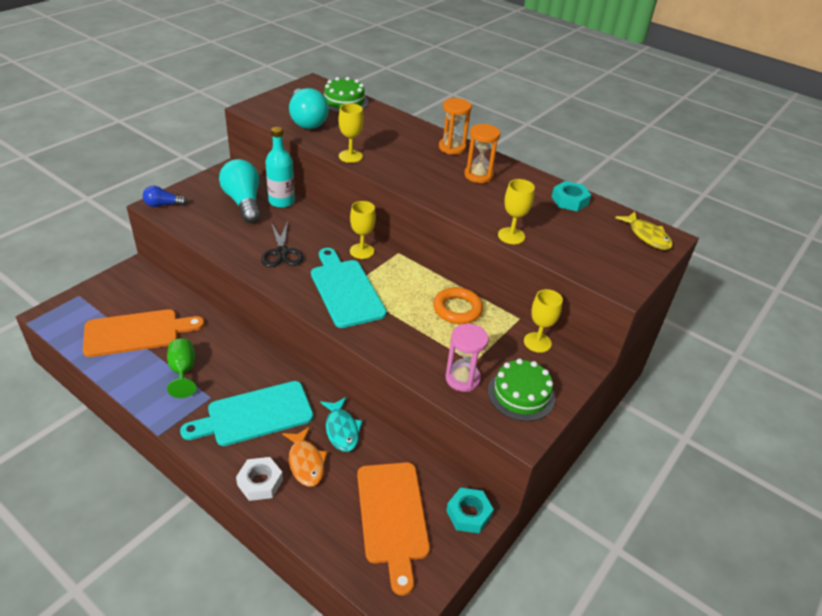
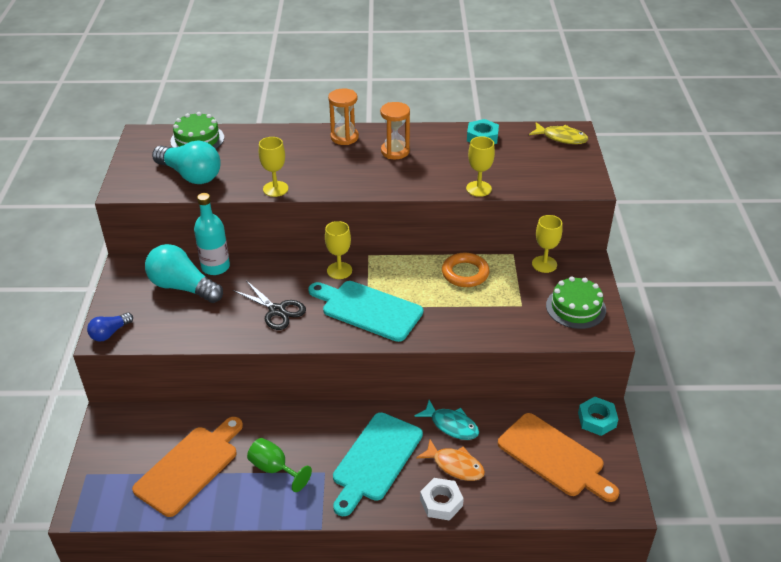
camera: 35 degrees left, 0 degrees up
(462, 379) = (528, 322): pink hourglass -> none

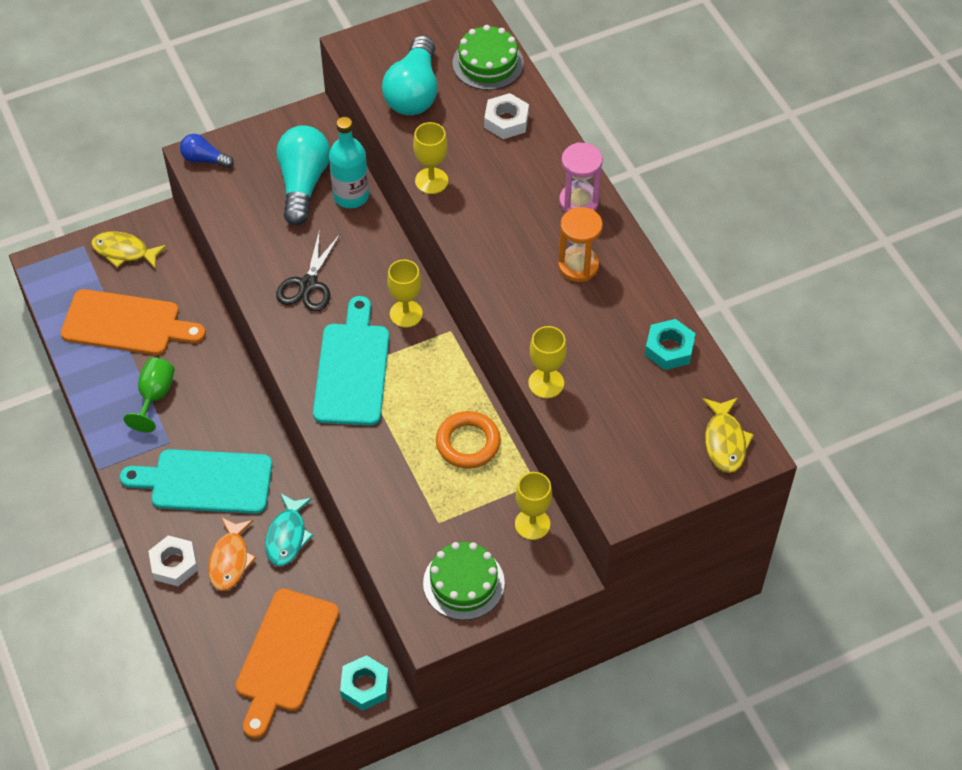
camera: 65 degrees right, 15 degrees up
(116, 448) = (124, 251): none -> yellow fish
(253, 146) = (506, 121): none -> white nut
(344, 137) = (579, 202): orange hourglass -> pink hourglass

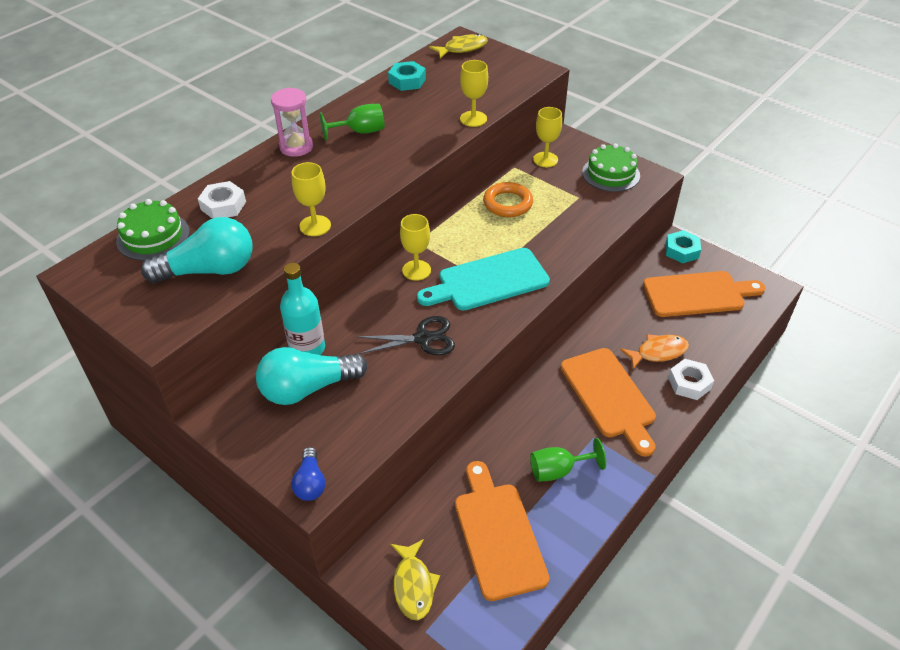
camera: 115 degrees left, 10 degrees down
(205, 482) = (609, 396): turquoise cutting board -> orange cutting board
(287, 536) = (614, 329): turquoise fish -> none
(578, 266) = (360, 132): orange hourglass -> green goblet

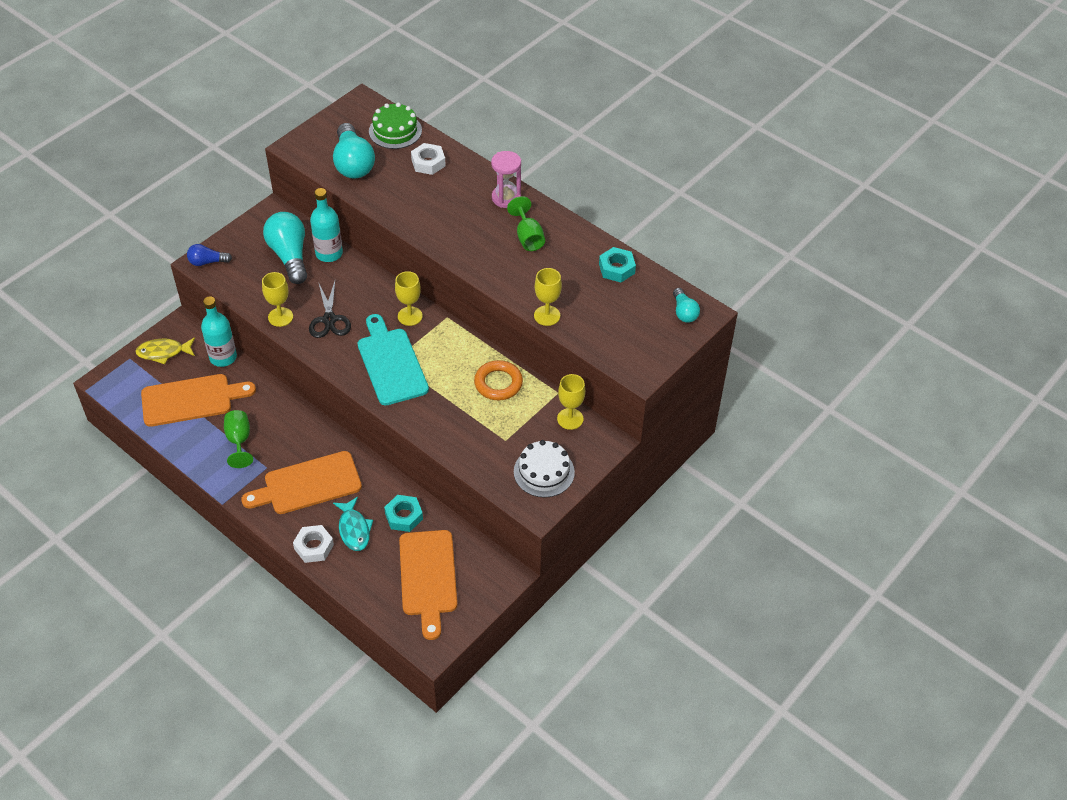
camera: 90 degrees right, 5 degrees up
(315, 226) = (397, 215): yellow goblet -> yellow goblet (280, 317)
(422, 507) = (223, 357): none -> turquoise bottle
(462, 48) = (684, 312): yellow fish -> turquoise light bulb
(611, 174) = (544, 472): green cake -> white cake
(658, 352) = (354, 529): orange fish -> turquoise fish
(681, 251) = (495, 576): turquoise nut -> turquoise nut (404, 516)

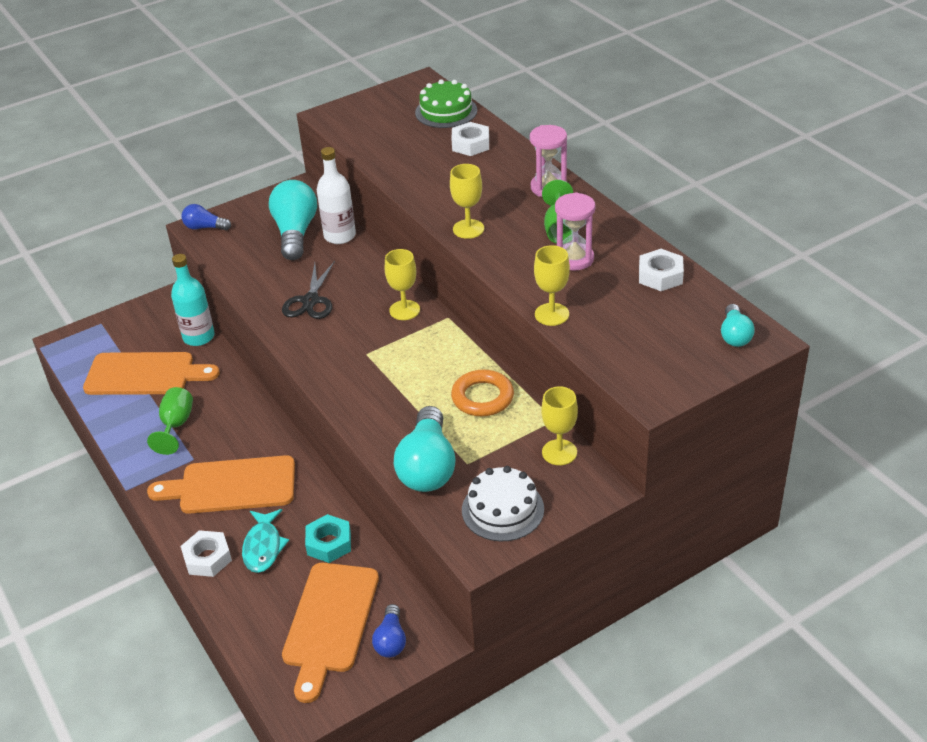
camera: 20 degrees right, 10 degrees down
(163, 352) = (138, 323): yellow fish -> none
(280, 317) = (257, 291): yellow goblet -> yellow goblet (468, 229)
(329, 253) = (340, 236): turquoise bottle -> white bottle
(353, 163) = (385, 136): turquoise light bulb -> turquoise light bulb (427, 467)
(391, 363) = (361, 356): turquoise cutting board -> none
(478, 581) = (391, 640): none -> blue light bulb
(548, 263) = (574, 259): none -> pink hourglass
(616, 268) = (660, 276): turquoise nut -> white nut

